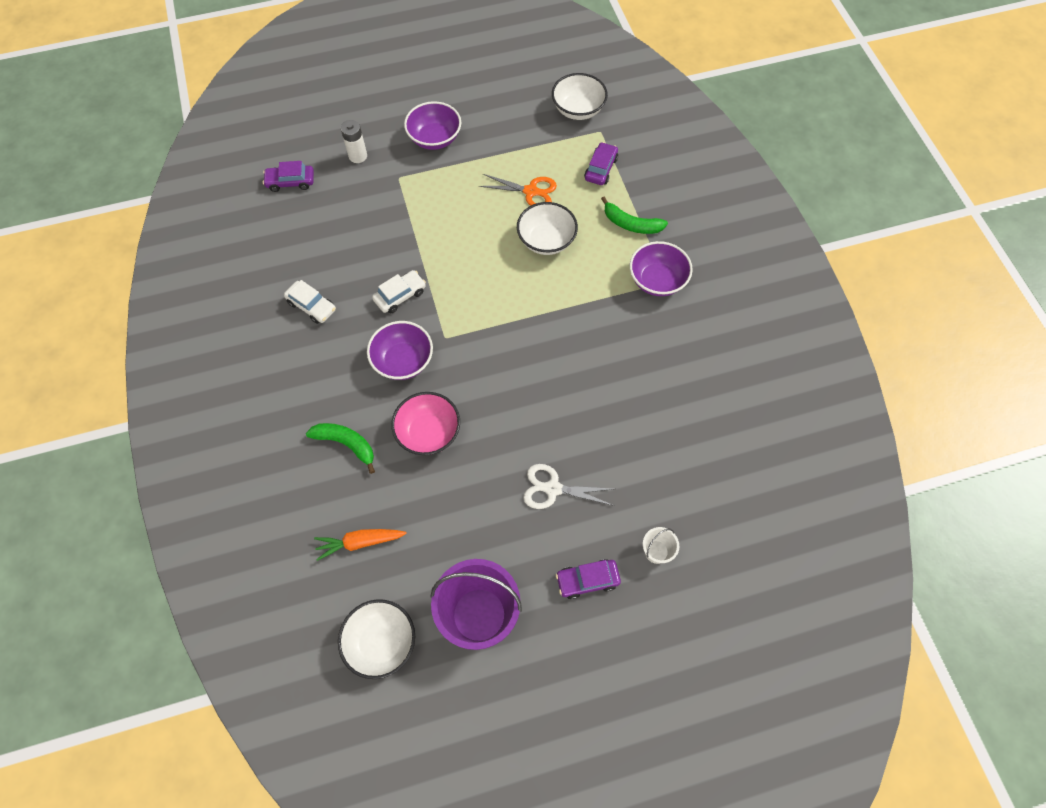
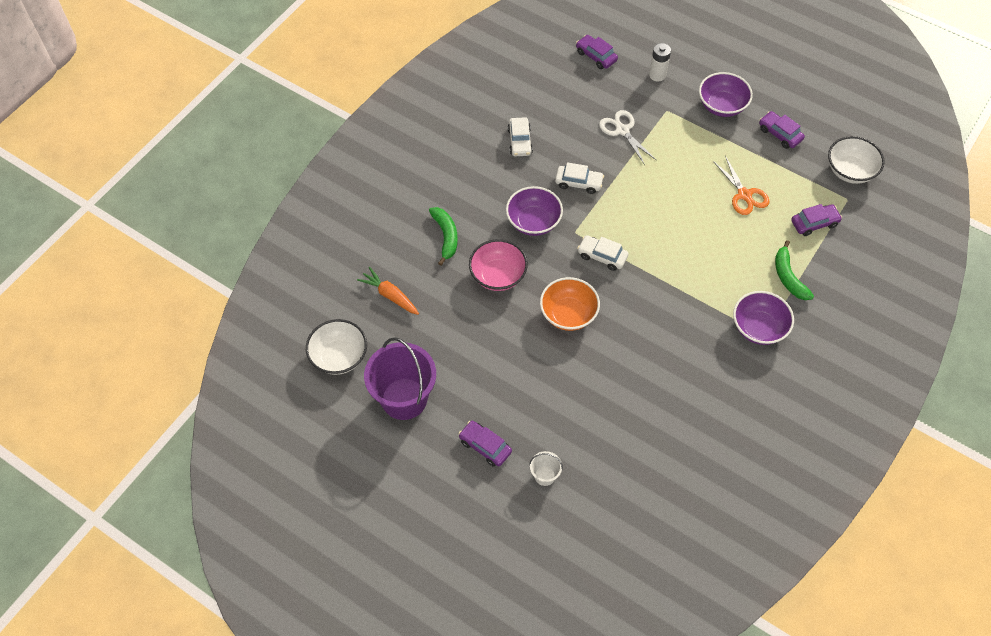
camera: 50 degrees right, 5 degrees down
(488, 336) = (602, 256): none -> white car
(500, 124) = (779, 134): none -> purple car
(519, 407) = (568, 314): none -> orange bowl
(546, 240) = (714, 234): white bowl -> none
(553, 489) = (529, 378): white scissors -> white scissors (622, 130)

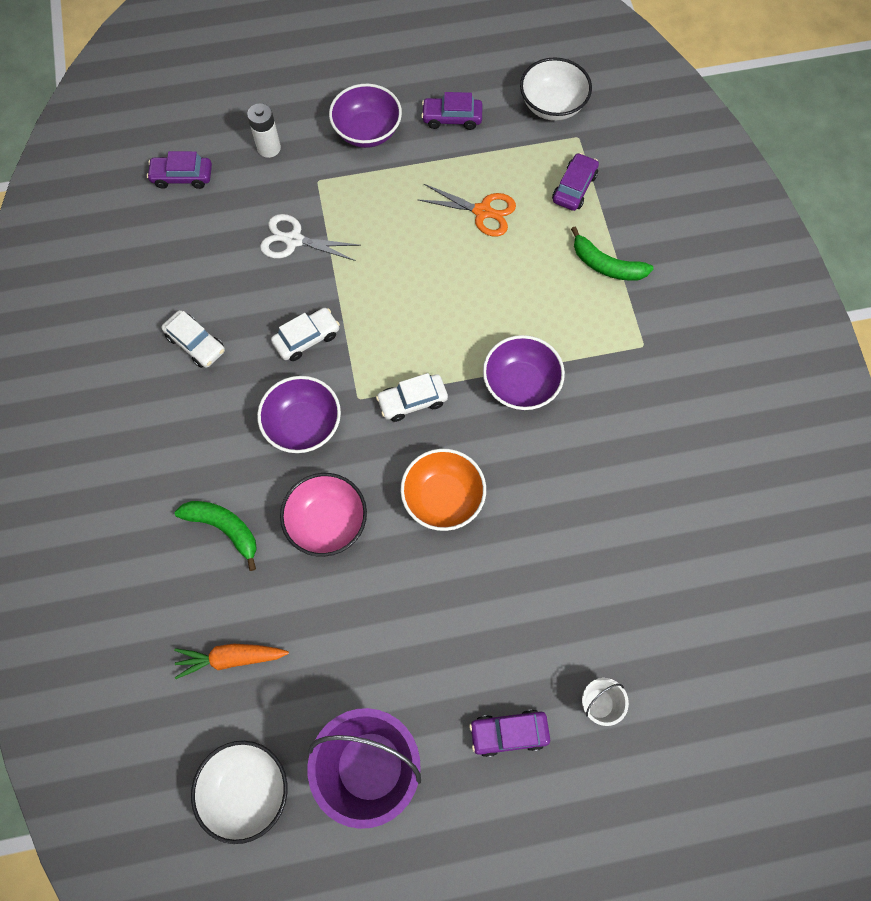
camera: 45 degrees left, 10 degrees up
(758, 328) = (632, 343): purple bowl -> purple bowl (520, 384)

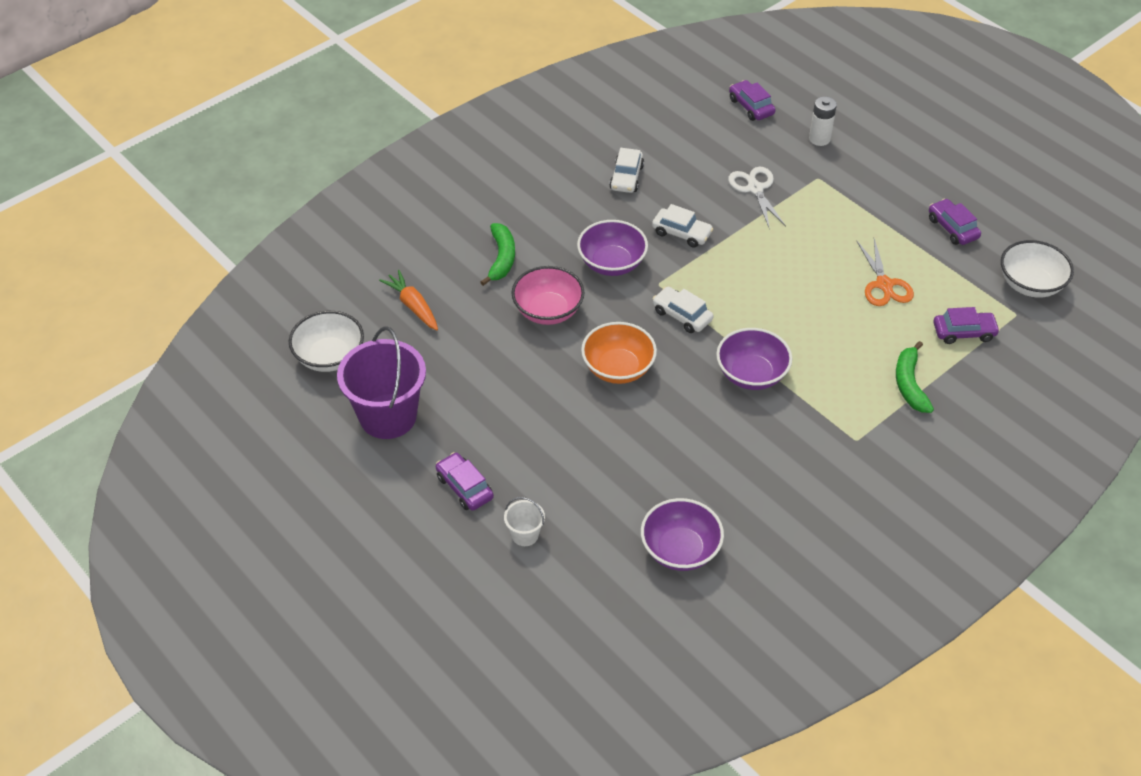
camera: 60 degrees right, 20 degrees down
(367, 131) = (889, 185): purple bowl -> purple bowl (680, 550)

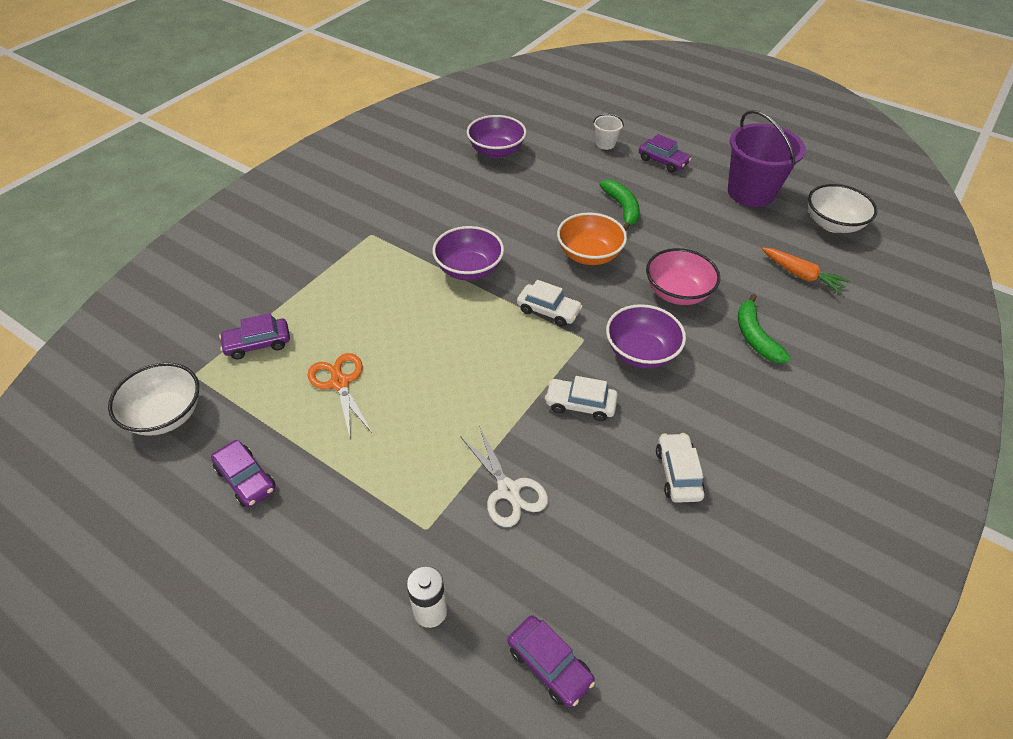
camera: 165 degrees right, 0 degrees up
(909, 384) = (320, 285): green banana -> green banana (622, 208)

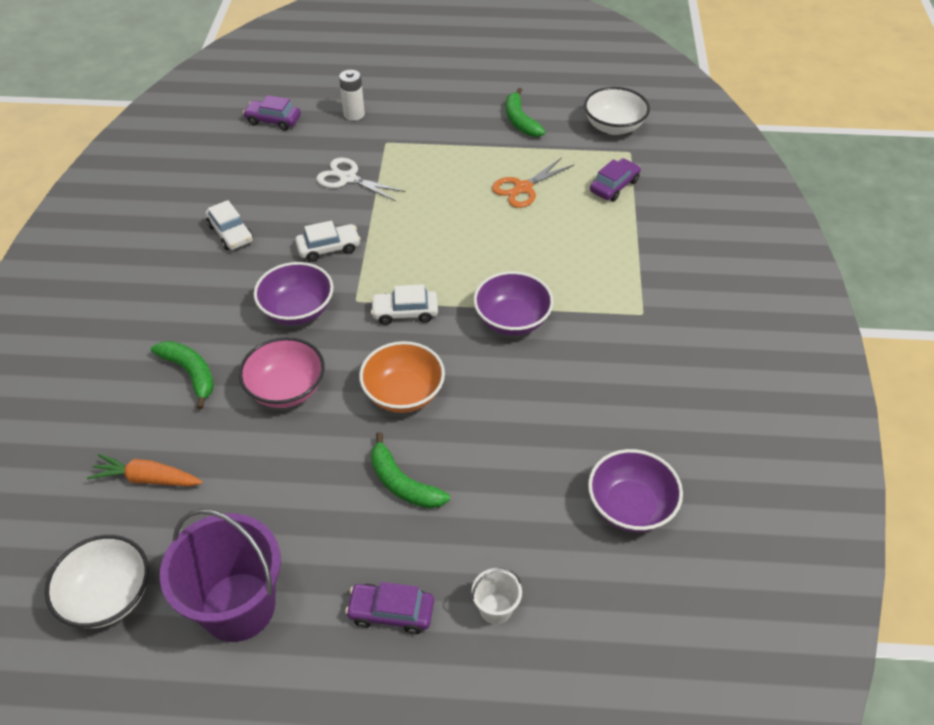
camera: 150 degrees right, 0 degrees up
(246, 479) = (520, 121): purple car -> green banana
(340, 383) = (523, 188): orange scissors -> orange scissors turned 105 degrees clockwise

